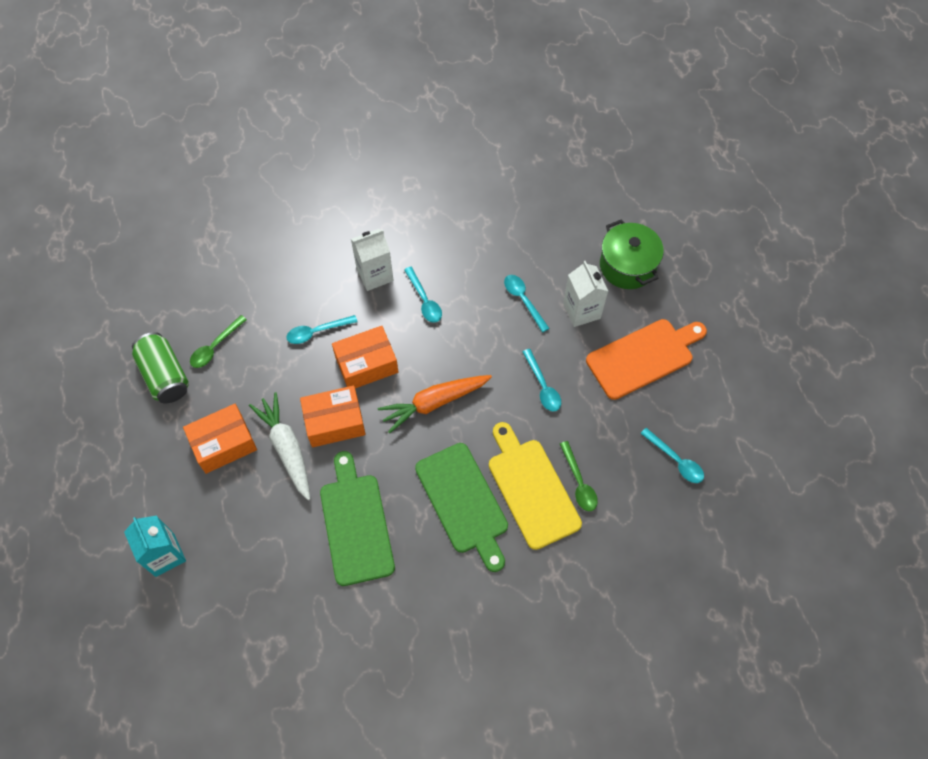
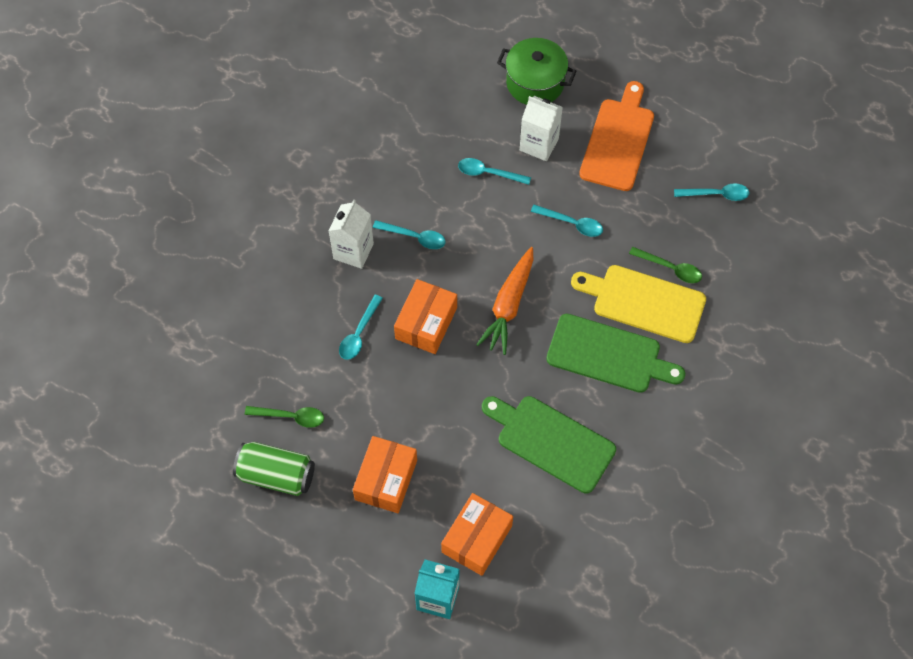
camera: 45 degrees left, 0 degrees up
(215, 346) = (290, 417): green spoon -> green spoon turned 75 degrees counterclockwise
(287, 448) = (438, 438): white carrot -> none
(334, 422) = (451, 386): orange box -> orange box (476, 539)

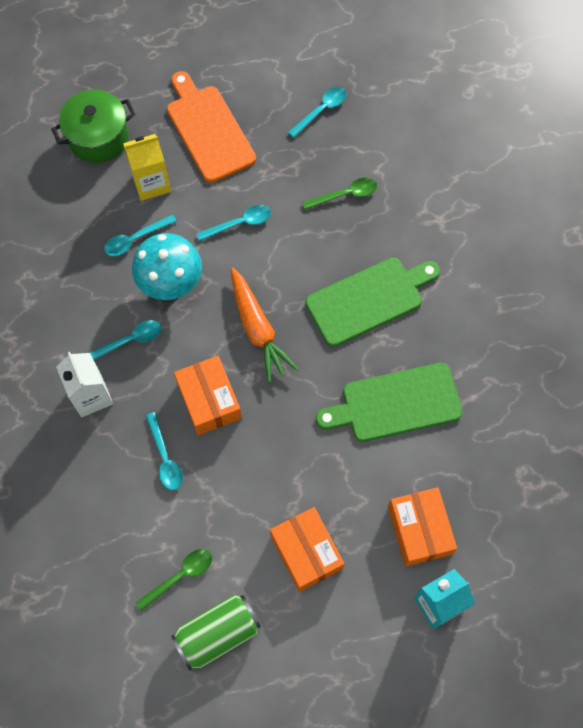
camera: 45 degrees left, 5 degrees up
(481, 224) = (171, 284): none -> turquoise mushroom
(539, 144) = (151, 183): white carton -> yellow carton
(644, 302) = (353, 237): yellow cutting board -> none

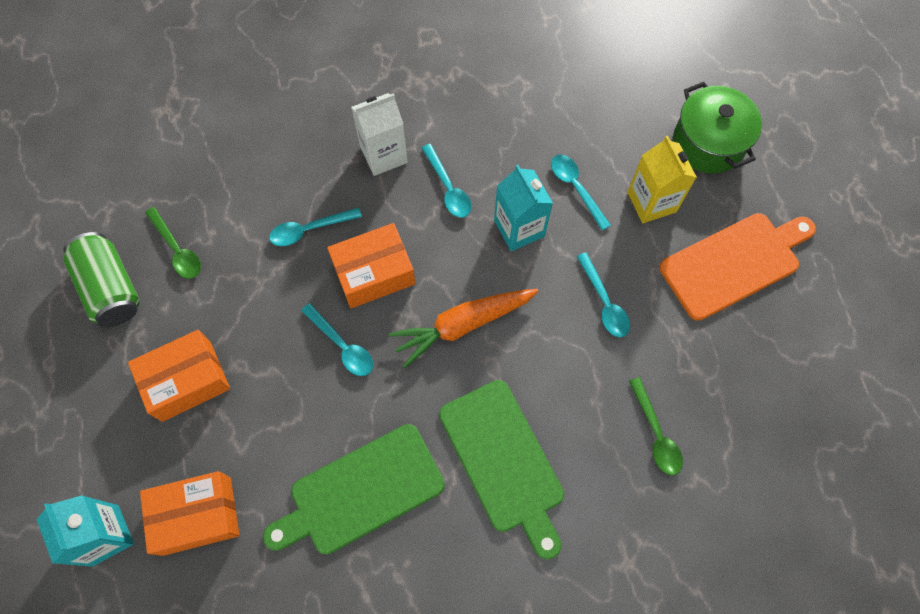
camera: 90 degrees right, 0 degrees up
(171, 284) = (519, 228): turquoise mushroom -> turquoise carton
(321, 111) = (782, 403): turquoise spoon -> turquoise spoon (342, 346)
(395, 403) = (361, 492): green cutting board -> green cutting board turned 105 degrees counterclockwise

